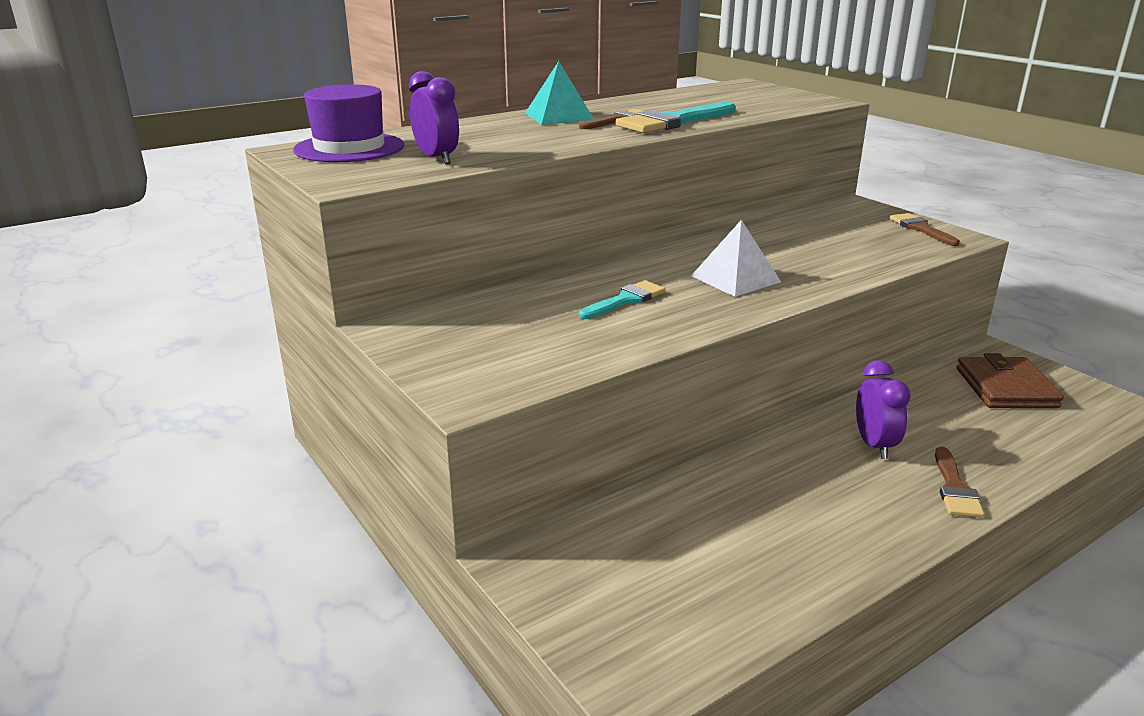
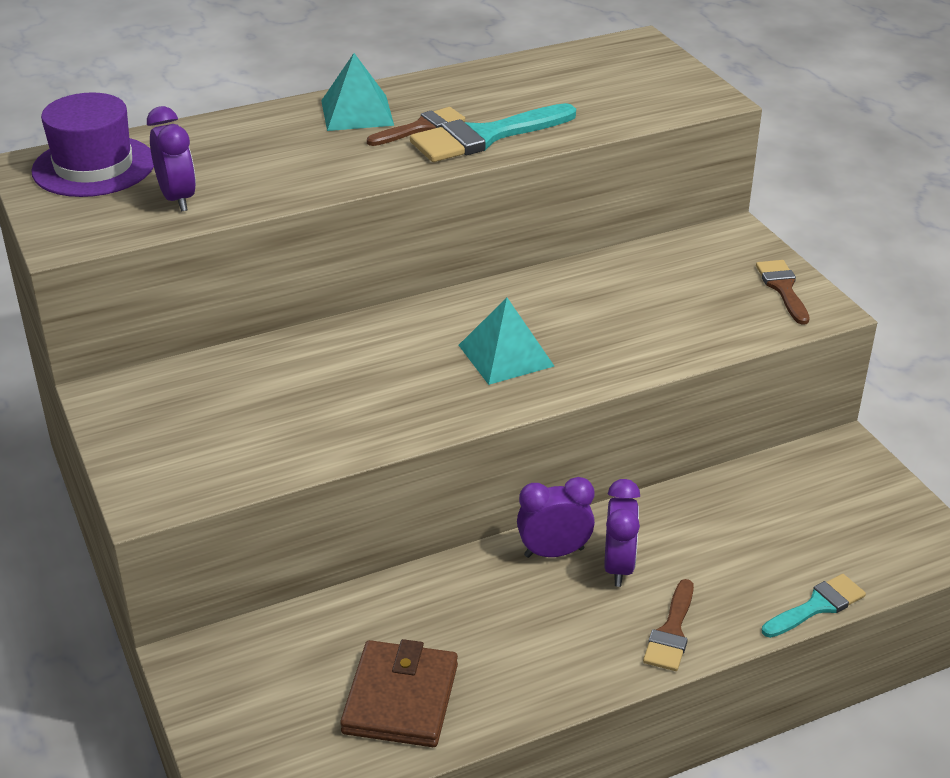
camera: 10 degrees right, 10 degrees up
(625, 300) = (366, 378): turquoise brush -> turquoise brush (817, 606)
(735, 278) = (506, 355): white pyramid -> turquoise pyramid
(812, 441) = (554, 552): none -> purple clock
(1005, 388) = (821, 505): brown wallet -> brown wallet (400, 698)

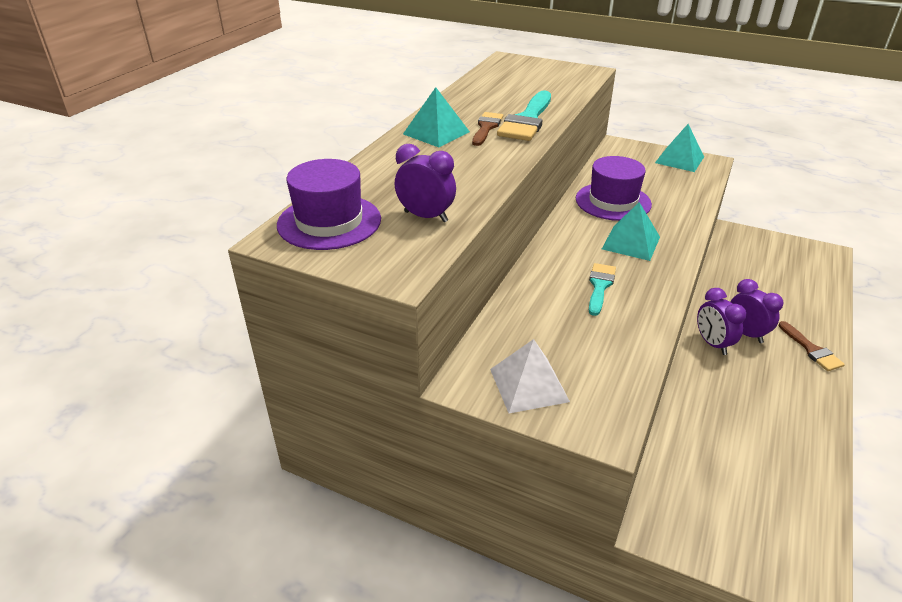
camera: 40 degrees left, 0 degrees up
(152, 427) = (529, 385): none -> white pyramid
(400, 698) = (776, 466): brown wallet -> none
(554, 552) = (712, 344): purple clock -> purple clock turned 60 degrees counterclockwise
(579, 300) = (613, 201): none -> purple hat
(783, 288) = (679, 159): brown brush -> turquoise pyramid
(817, 606) = (834, 303): turquoise brush -> turquoise brush (600, 286)

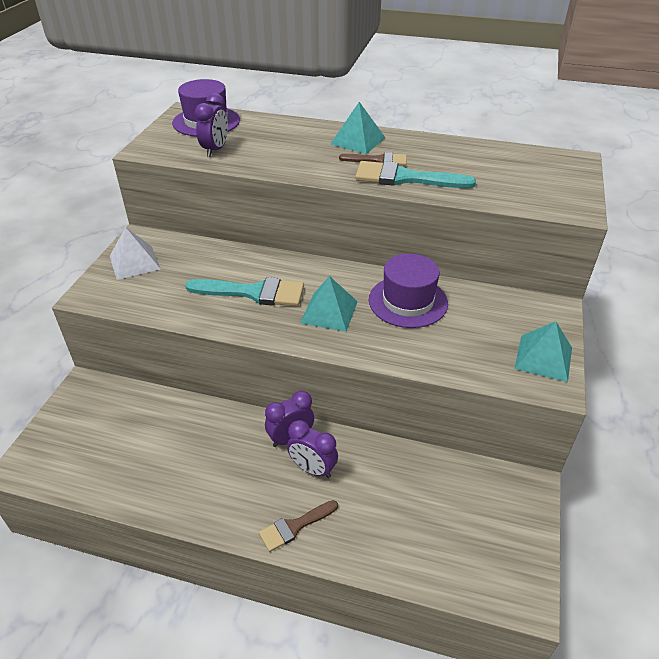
camera: 80 degrees right, 5 degrees up
(600, 286) = (253, 292): turquoise brush -> turquoise brush, size x1.66
(746, 333) = (312, 469): purple clock -> purple clock turned 75 degrees clockwise

